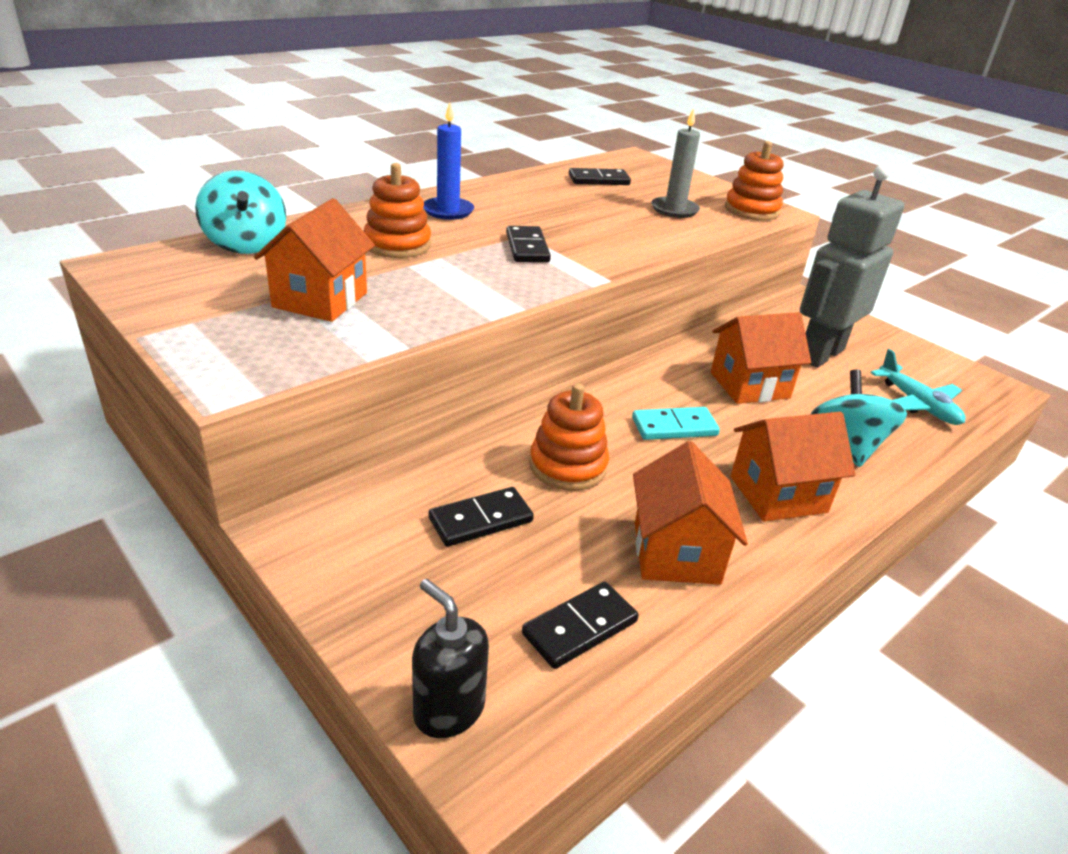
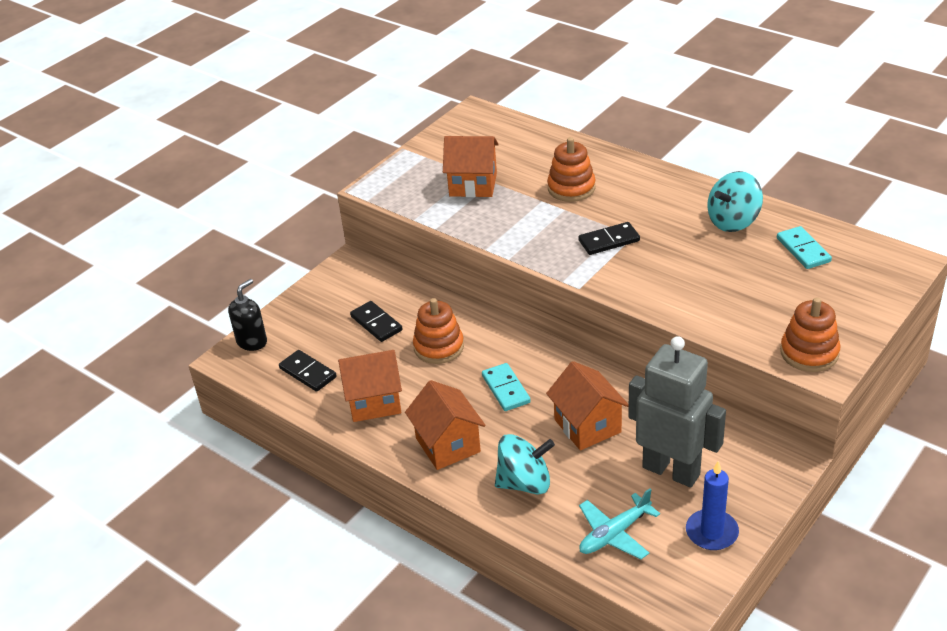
camera: 85 degrees right, 5 degrees up
(246, 244) = (530, 137): turquoise spinning top -> turquoise spinning top (733, 221)
(448, 211) = (651, 192): blue candle -> blue candle (711, 532)
(599, 180) = (803, 250): black domino -> turquoise domino
(674, 210) = (763, 303): grey candle -> none

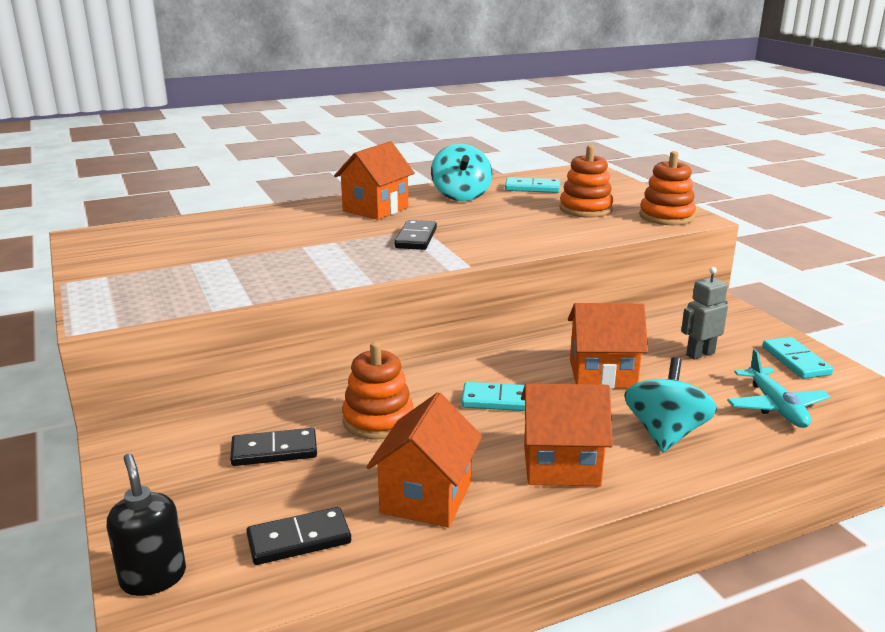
camera: 65 degrees left, 15 degrees down
(473, 185) = (211, 267): orange house -> orange house (375, 209)
(571, 188) = (306, 231): orange stacking toy -> orange stacking toy (585, 209)
(671, 470) = (700, 354): grey robot -> grey robot, size x0.49
(711, 532) = (796, 361): blue candle -> turquoise domino

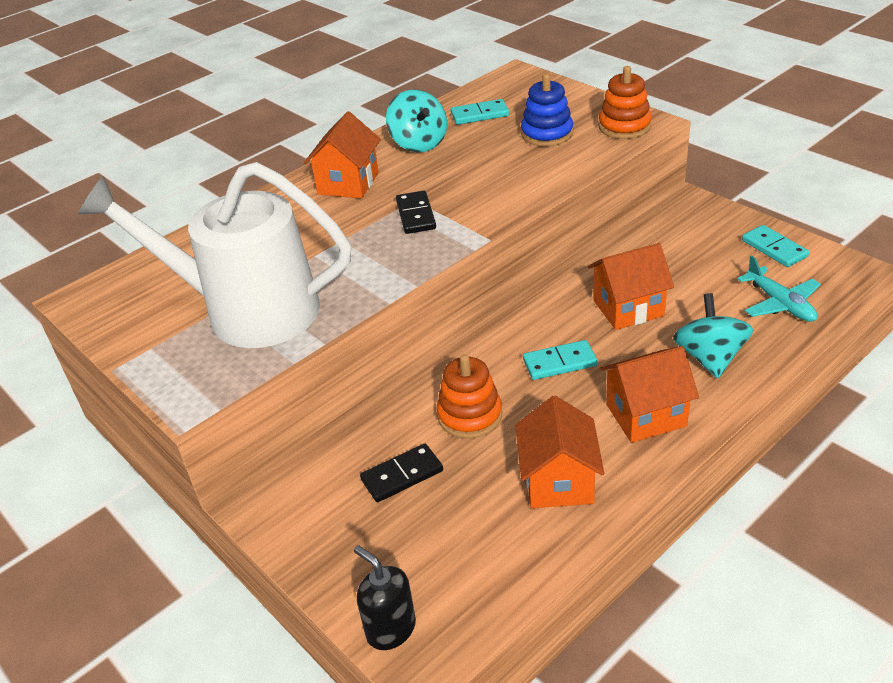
camera: 15 degrees left, 15 degrees up
(208, 269) = (246, 311): none -> white watering can
(299, 539) = (483, 554): black domino -> none
(585, 209) = (547, 134): orange stacking toy -> blue stacking toy
(700, 354) = (696, 262): grey robot -> none

